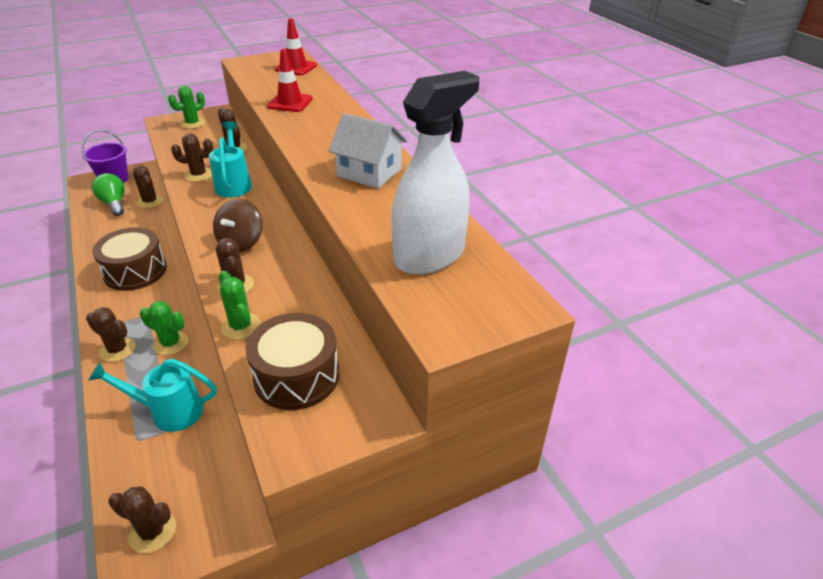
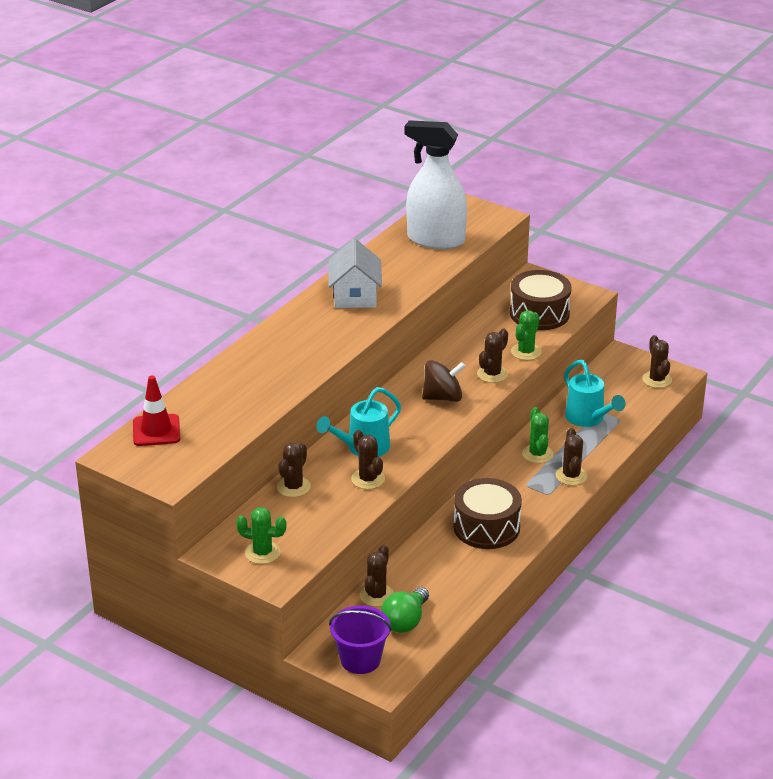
camera: 120 degrees left, 5 degrees down
(290, 103) = (260, 390): red traffic cone -> none

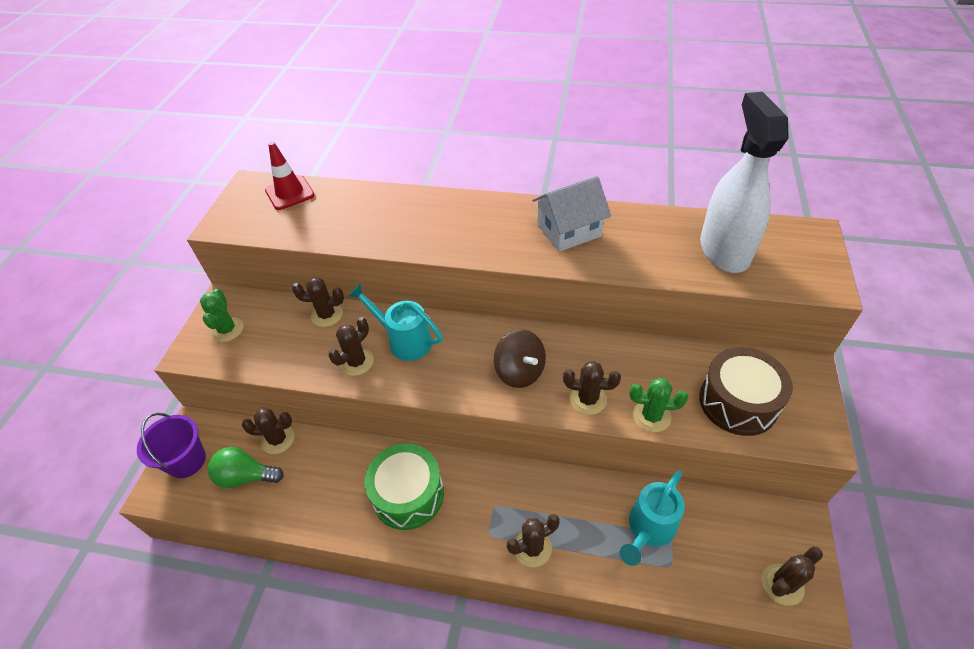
camera: 70 degrees right, 15 degrees up
(486, 527) = (408, 494): brown drum -> green drum
(537, 454) = (553, 499): green cactus -> none

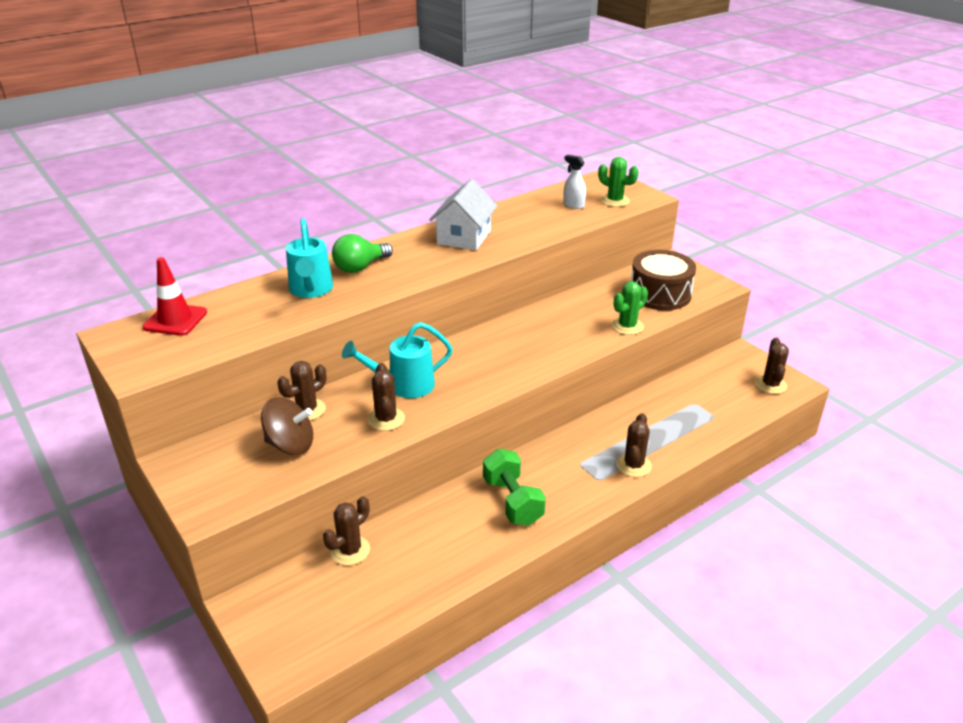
camera: 50 degrees left, 15 degrees down
(186, 461) = (280, 628): purple bucket -> none
(227, 330) = (220, 474): green cactus -> green cactus (615, 201)
(246, 476) = (360, 592): green light bulb -> green light bulb (360, 267)
(408, 494) = (512, 501): green drum -> green dumbbell
(520, 371) = (517, 353): brown spinning top -> brown spinning top (290, 445)
(588, 399) = (581, 340): brown cactus -> none
(648, 529) = (680, 409): turquoise watering can -> turquoise watering can (311, 290)
(724, 250) = (573, 205): white spray bottle -> white spray bottle, size x0.40

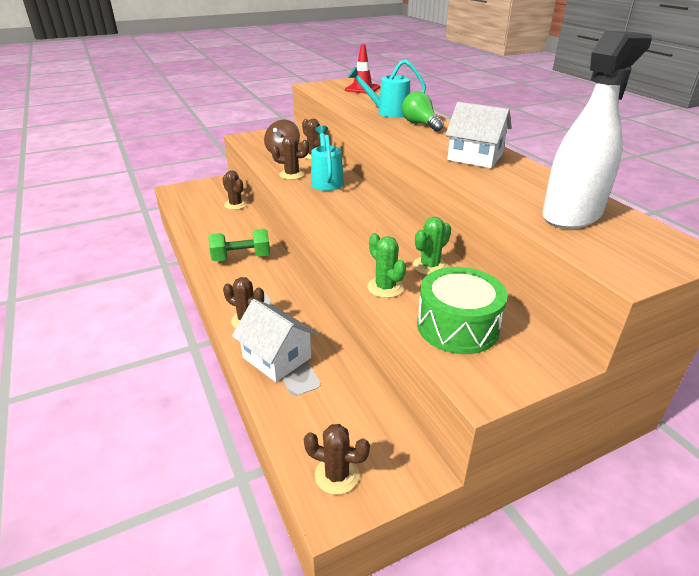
camera: 100 degrees right, 0 degrees up
(573, 205) = (572, 215): white spray bottle -> white spray bottle, size x2.50
(615, 201) = (597, 244): green cactus -> green cactus (430, 266)
(660, 294) = (457, 326): brown drum -> green drum
(676, 433) = (277, 357): none -> white house

